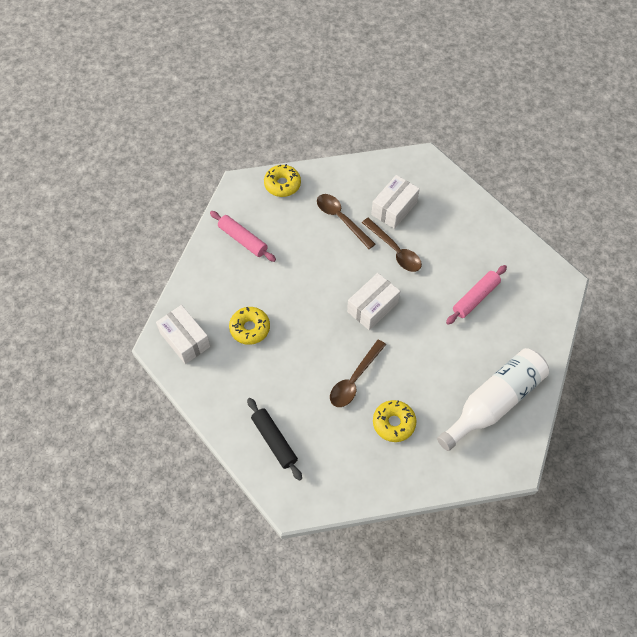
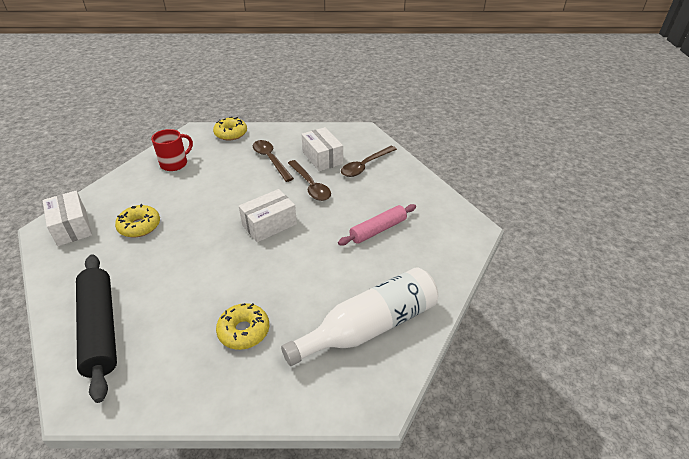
camera: 10 degrees right, 20 degrees down
(243, 239) = (175, 163): pink rolling pin -> red mug
(274, 440) = (101, 328): black rolling pin -> black rolling pin, size x1.57
(354, 379) = (220, 283): brown spoon -> brown spoon (365, 166)
(394, 208) = (322, 158): white box -> white box turned 75 degrees counterclockwise

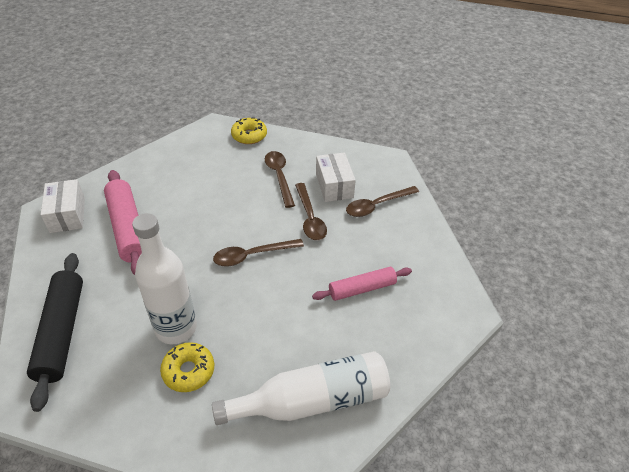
camera: 15 degrees right, 5 degrees up
(139, 226) = (128, 228): yellow donut -> pink rolling pin
(175, 163) = (182, 161): red mug -> none
(218, 298) = (176, 328): none -> white bottle
(269, 224) = (252, 255): white box -> brown spoon

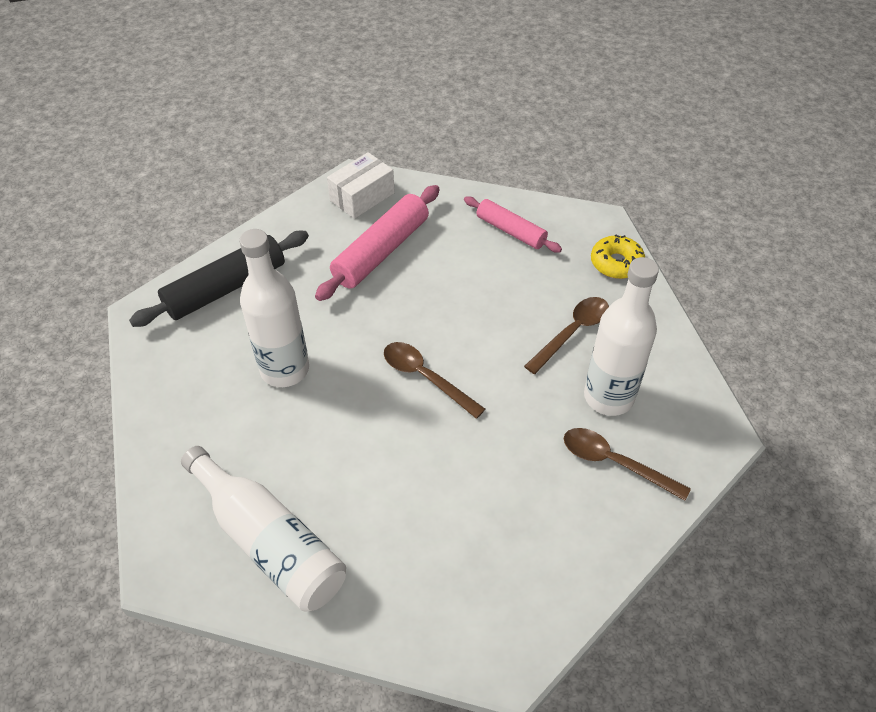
camera: 60 degrees right, 5 degrees up
(188, 371) = (242, 411): yellow donut -> none
(310, 218) = (529, 401): brown spoon -> none
(334, 186) = (608, 397): white box -> white bottle
(362, 288) = (457, 514): pink rolling pin -> pink rolling pin (511, 231)

